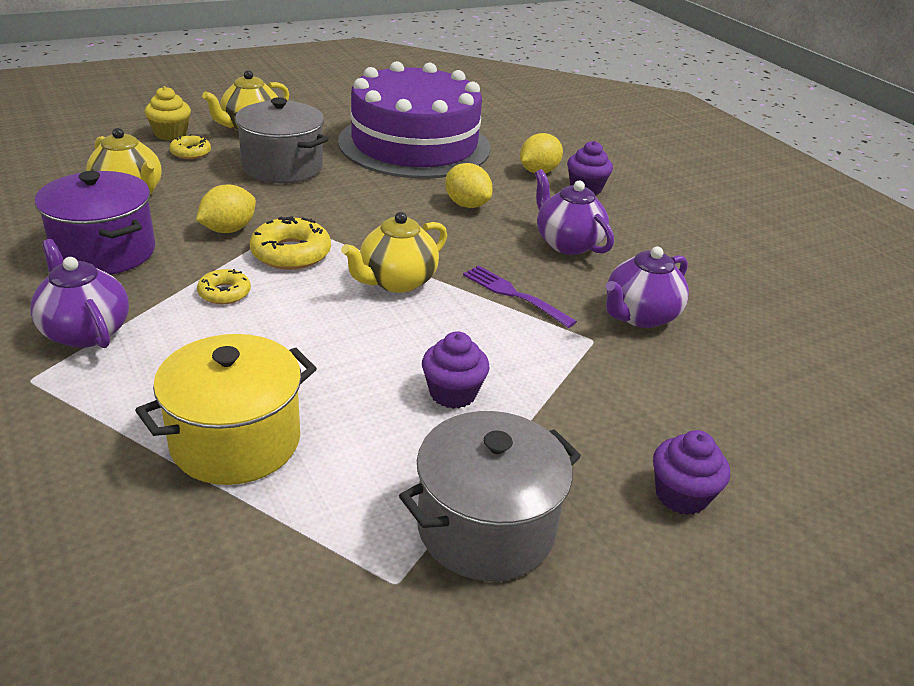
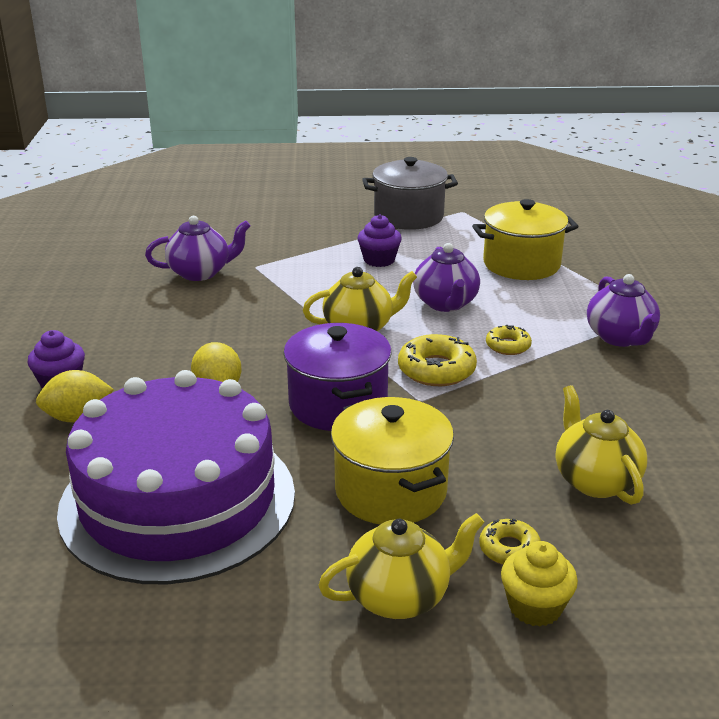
camera: 150 degrees left, 5 degrees down
(104, 252) = (614, 404): purple pot -> purple pot (338, 404)
(228, 229) = (488, 407): yellow lemon -> none
(282, 167) = (390, 490): grey pot -> yellow pot
(515, 295) = (274, 301): purple fork -> none
(567, 243) = (174, 331): purple teapot -> purple teapot (446, 304)
(681, 495) = (302, 208): purple cupcake -> none

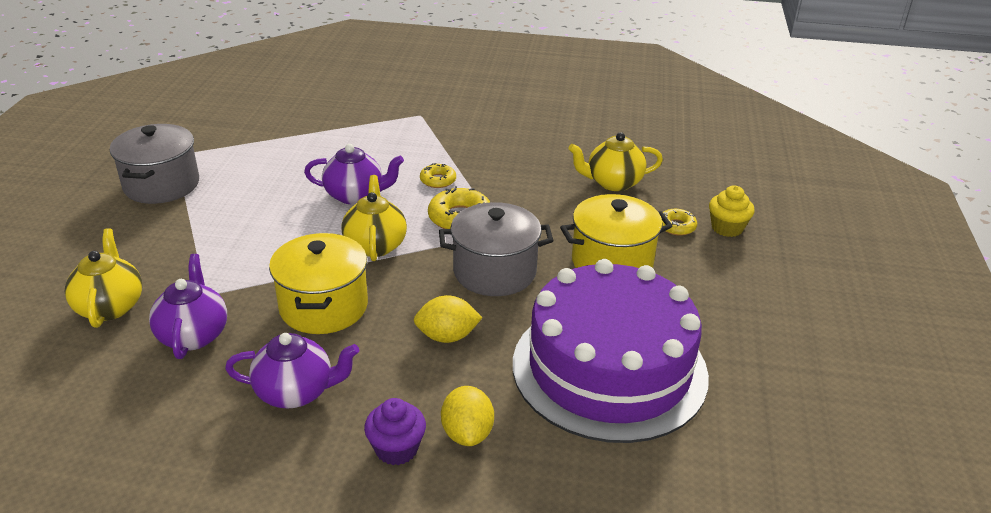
camera: 80 degrees left, 5 degrees up
(338, 404) = (494, 272): purple pot -> grey pot
(379, 260) = (247, 216): purple cupcake -> none
(400, 596) = (719, 274): yellow teapot -> yellow teapot (110, 306)
(521, 264) = (307, 148): yellow pot -> yellow pot (324, 307)
(620, 338) = (447, 134): purple teapot -> purple teapot (296, 392)

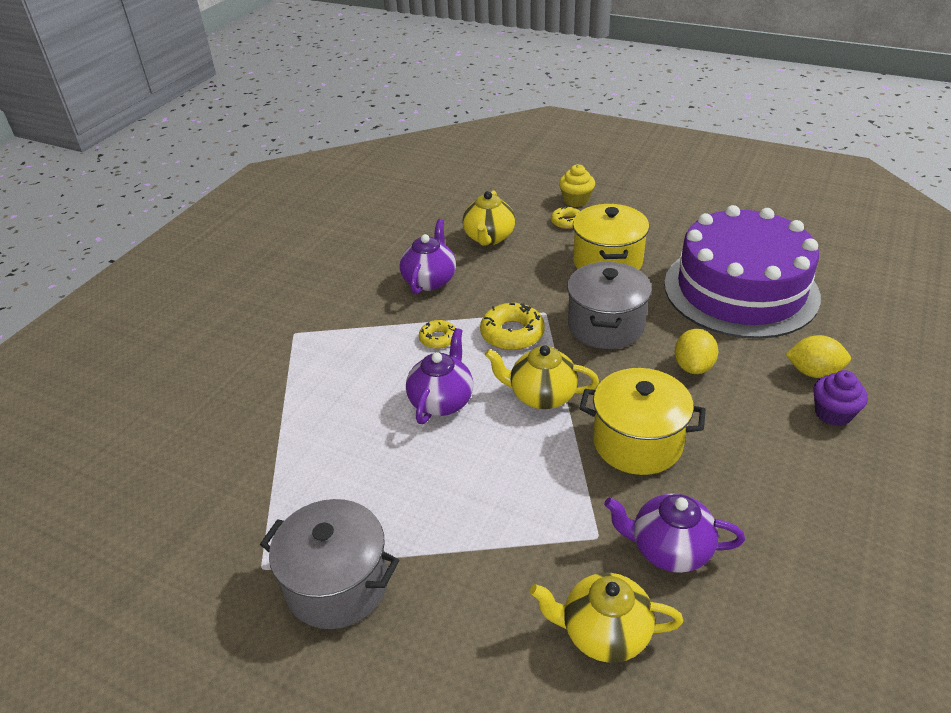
camera: 70 degrees left, 5 degrees up
(296, 392) = (763, 471): purple teapot -> purple teapot (429, 280)

